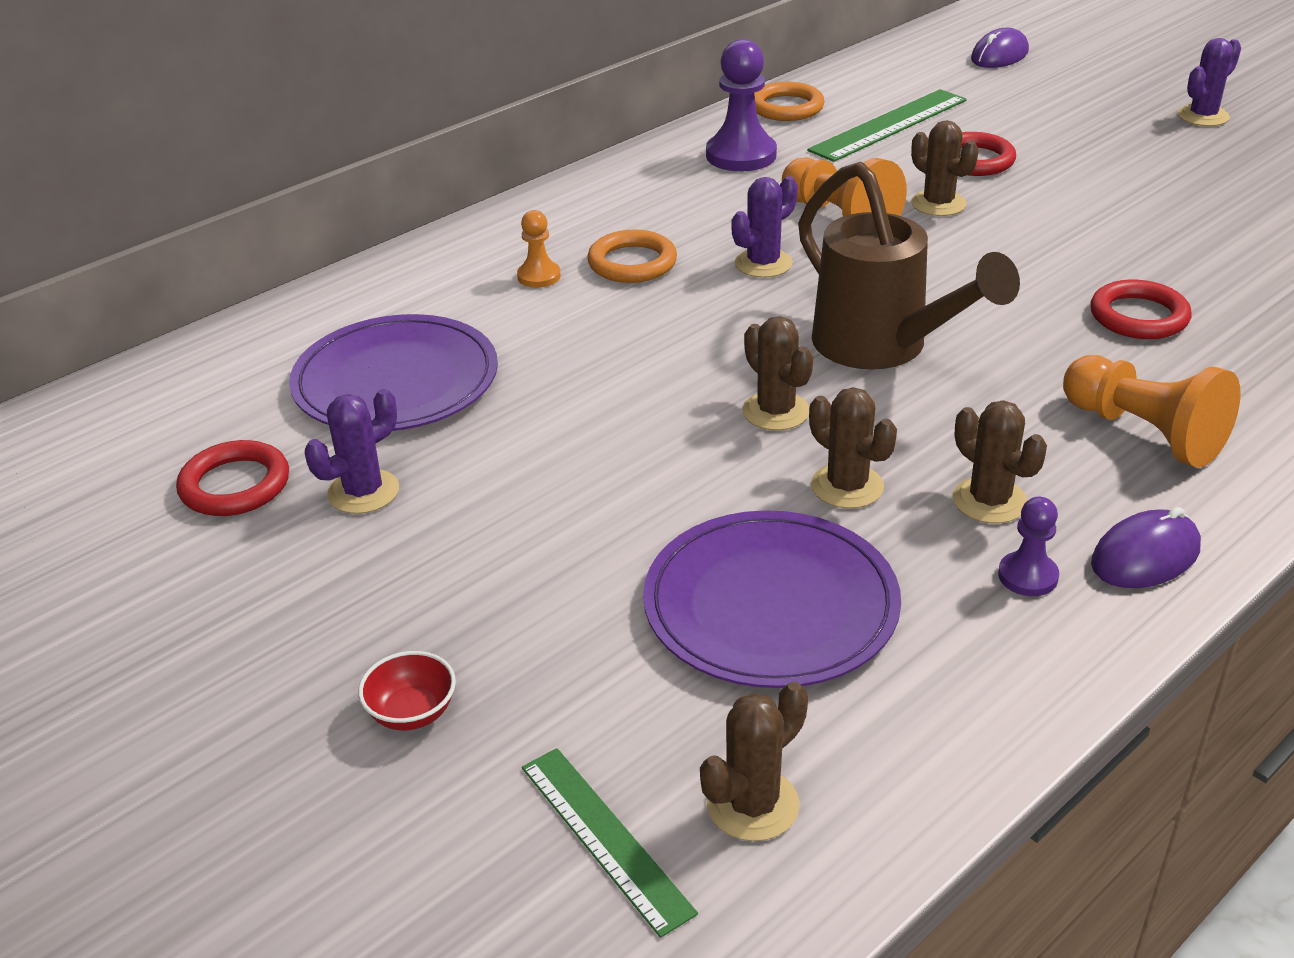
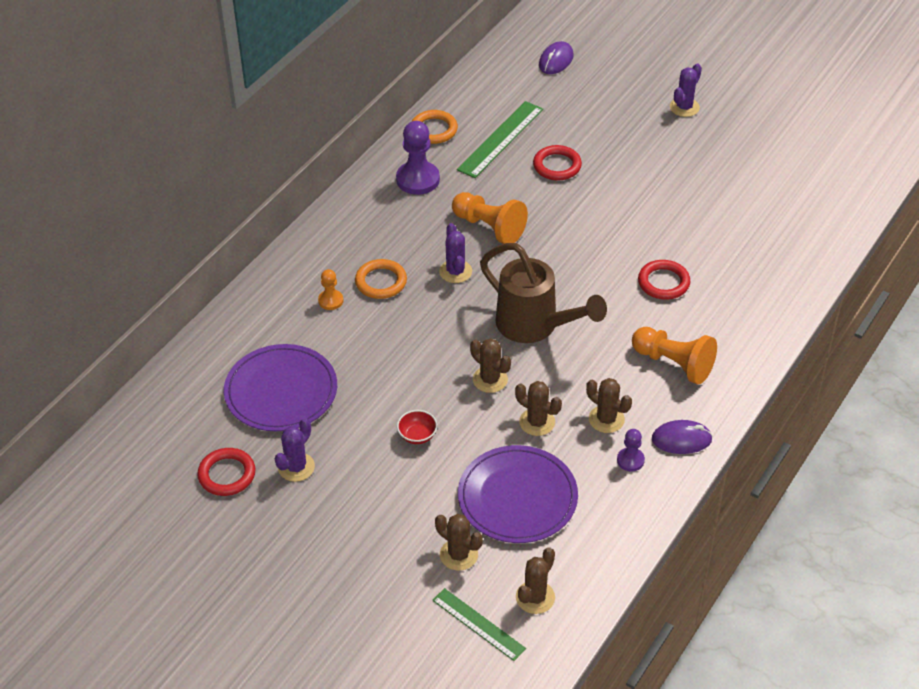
camera: 15 degrees left, 10 degrees up
(412, 712) = (373, 583): red bowl -> red bowl (417, 436)
(763, 263) = (455, 271): purple cactus -> purple cactus turned 45 degrees counterclockwise
(938, 204) = (543, 207): brown cactus -> brown cactus (459, 555)
(1145, 556) = (681, 439): purple mouse -> purple mouse turned 45 degrees clockwise

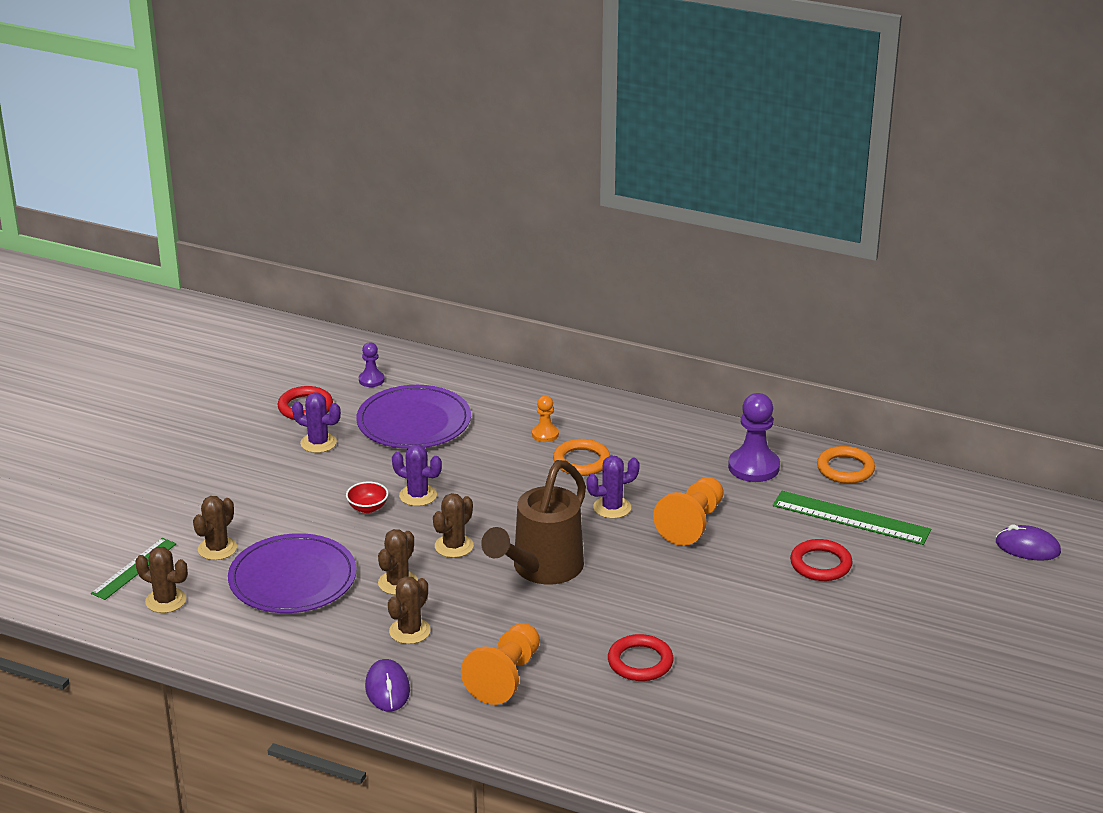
camera: 80 degrees right, 15 degrees down
(630, 460) = (352, 652): purple pawn -> purple pawn (371, 380)
(684, 107) = (988, 663): purple cactus -> purple cactus (418, 495)

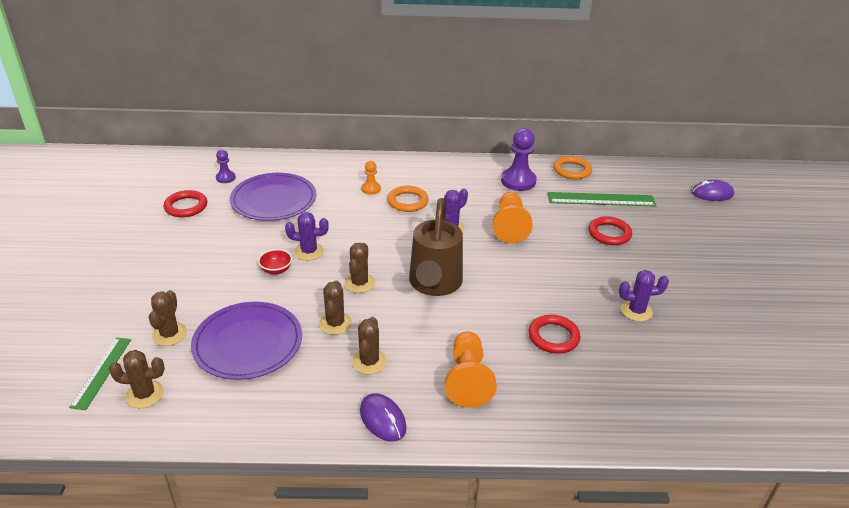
camera: 25 degrees left, 5 degrees up
(318, 443) = (210, 230): purple cactus -> purple cactus (636, 311)

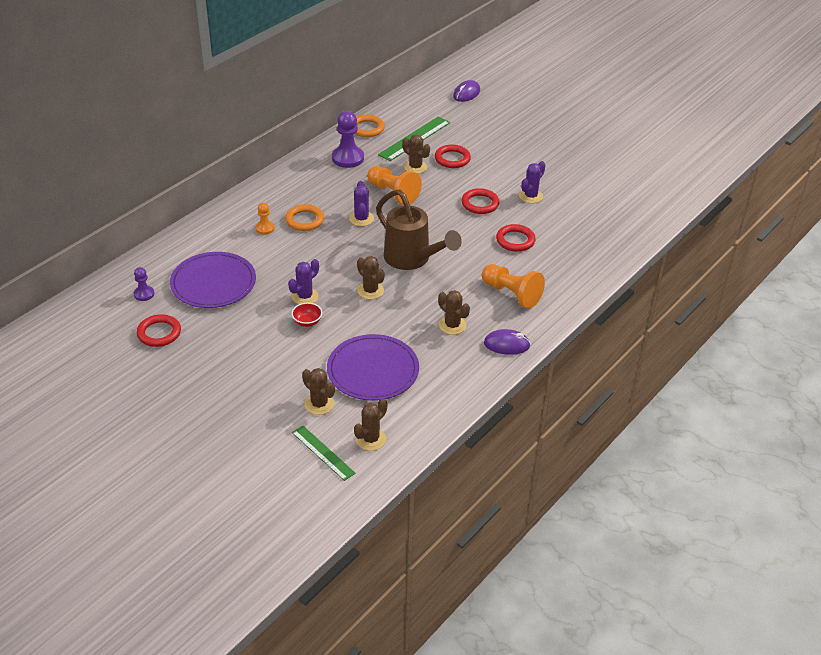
camera: 50 degrees left, 5 degrees up
(335, 324) = (399, 322): brown cactus -> brown cactus (415, 167)
(573, 284) = (480, 204): none -> red ring

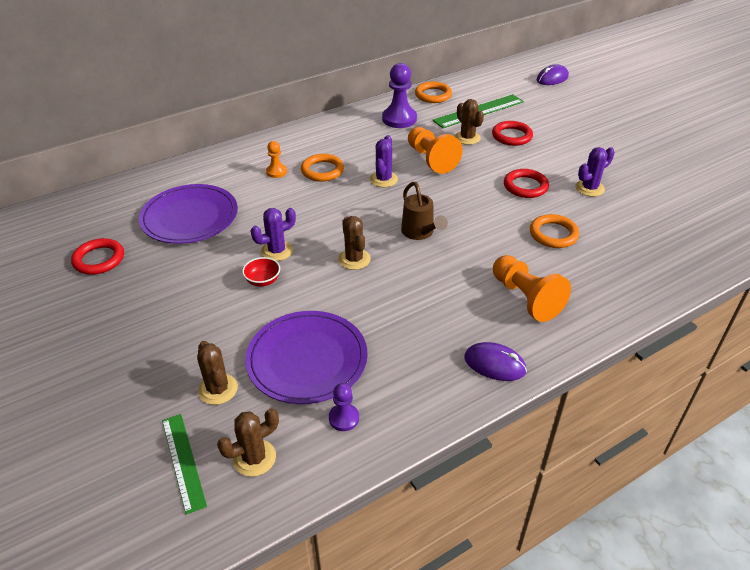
camera: 20 degrees right, 0 degrees up
(144, 294) = (113, 215): purple pawn -> purple pawn (344, 418)
(412, 259) = (420, 233): brown watering can -> brown watering can, size x0.59
(452, 325) = (433, 322): brown cactus -> none
(515, 240) = (553, 234): red ring -> orange ring

